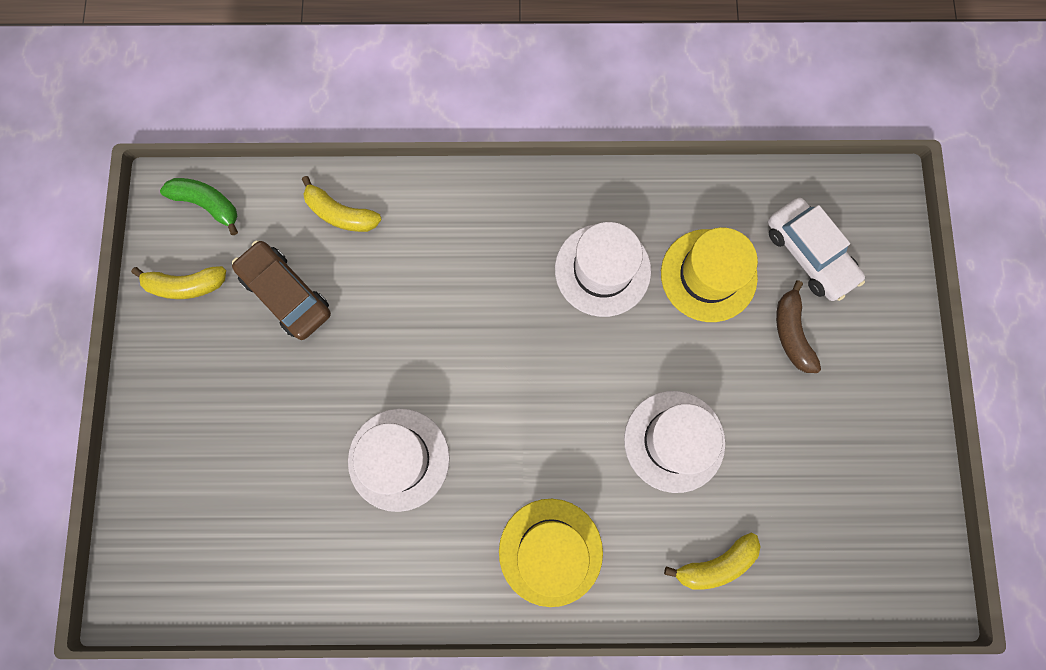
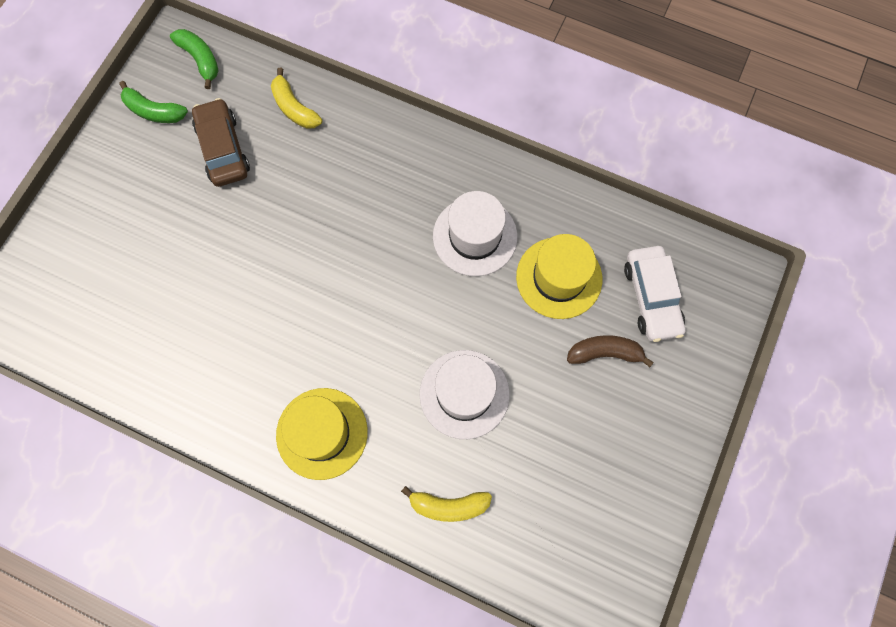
camera: 25 degrees right, 5 degrees down
(186, 285) = (154, 111): yellow banana -> green banana
(399, 459) = (242, 308): white hat -> none
(791, 332) = (605, 353): brown banana -> brown banana turned 75 degrees clockwise

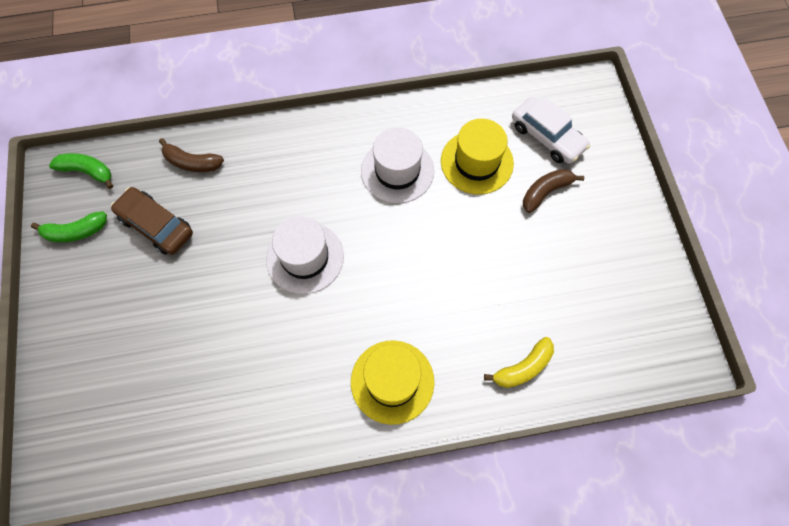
camera: 35 degrees left, 5 degrees down
(294, 107) = (192, 162): yellow banana -> brown banana
(464, 394) = (473, 282): white hat -> white hat (305, 257)

